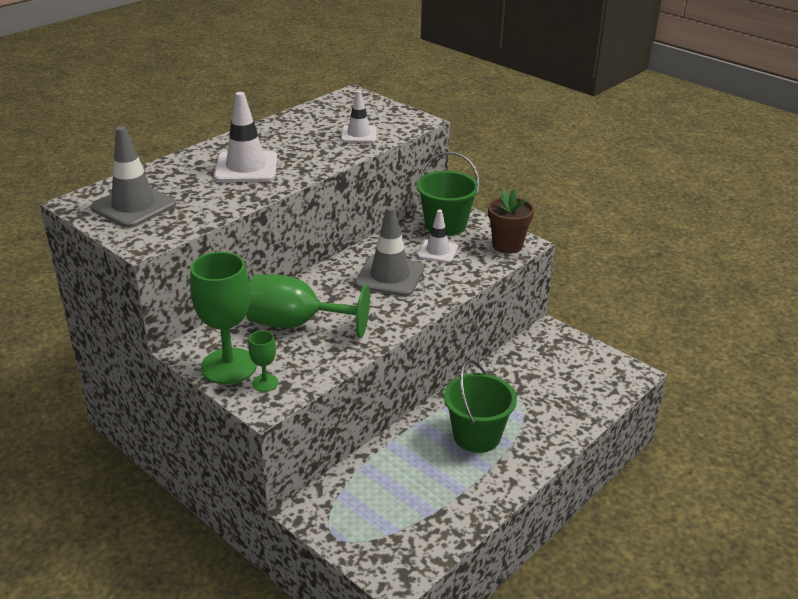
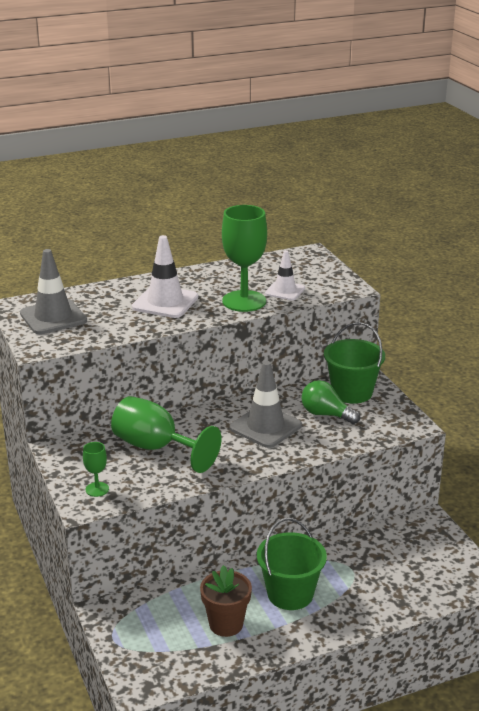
camera: 25 degrees right, 5 degrees down
(229, 366) = (79, 468): green goblet -> green goblet (244, 301)
(437, 251) = (326, 414): white traffic cone -> green light bulb
(507, 245) = (396, 424): brown flower pot -> brown flower pot (226, 624)

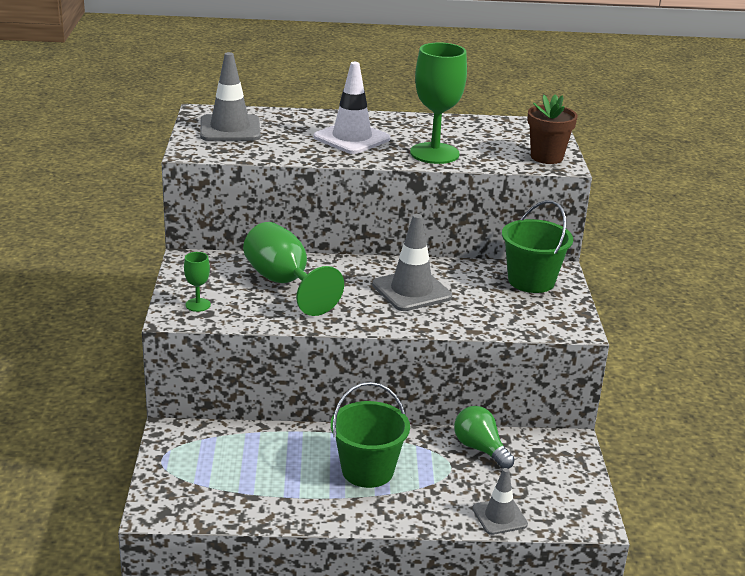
camera: 20 degrees right, 0 degrees up
(226, 624) = (281, 479): brown flower pot -> brown flower pot (546, 157)
(285, 291) = (486, 153): white traffic cone -> none
(326, 414) = (486, 295): green light bulb -> green light bulb (480, 449)
(415, 600) = (499, 516): none -> grey traffic cone

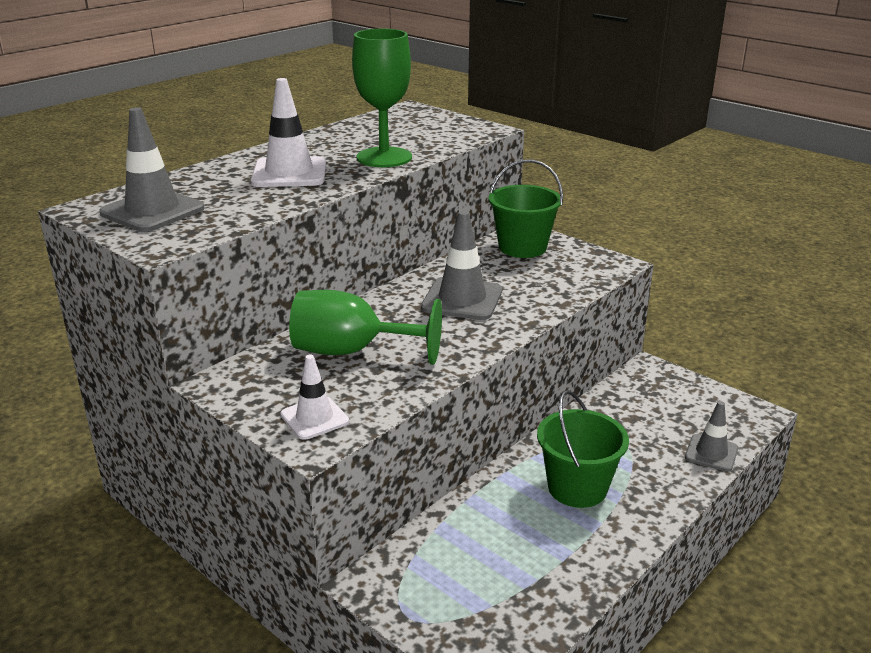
camera: 45 degrees left, 0 degrees up
(198, 305) = (314, 418): green goblet -> white traffic cone
(480, 449) = (611, 413): green light bulb -> none
(546, 157) = (466, 128): brown flower pot -> none

